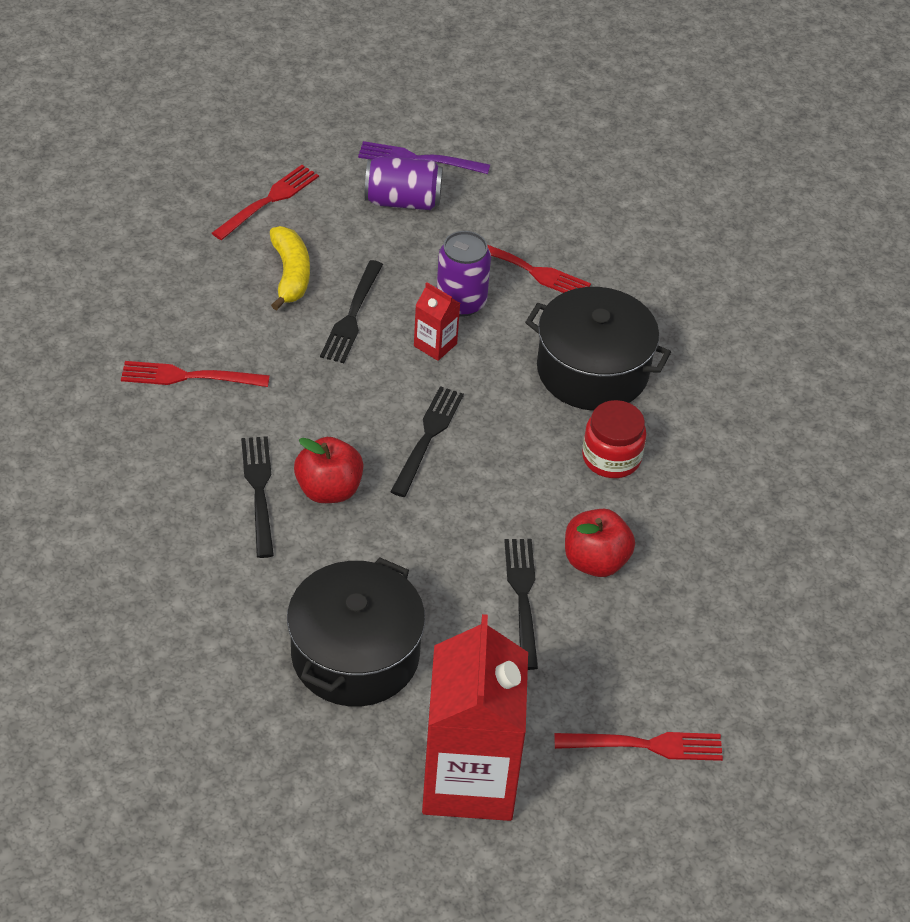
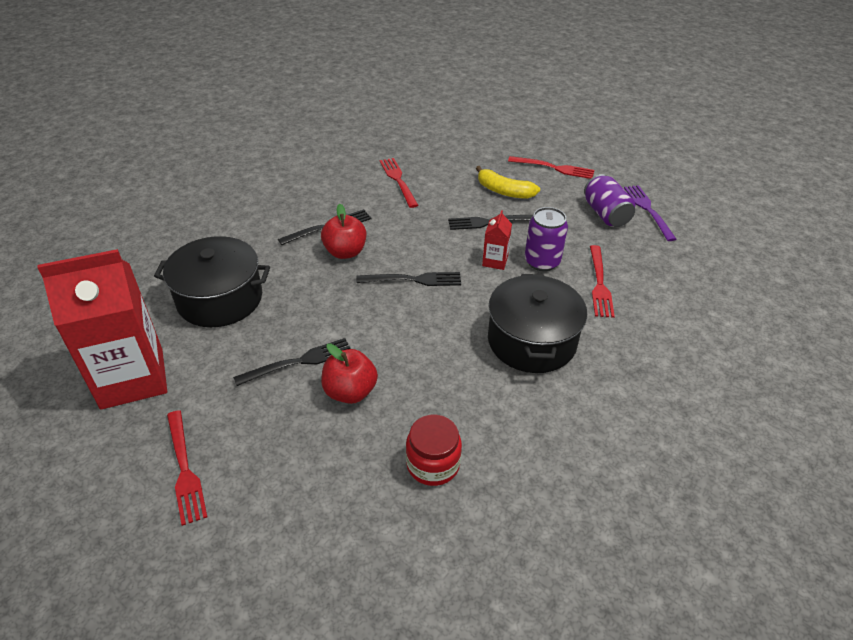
camera: 70 degrees right, 5 degrees down
(290, 274) = (504, 191): yellow banana -> yellow banana turned 60 degrees clockwise
(611, 457) = (455, 374): red jar -> red jar (433, 464)

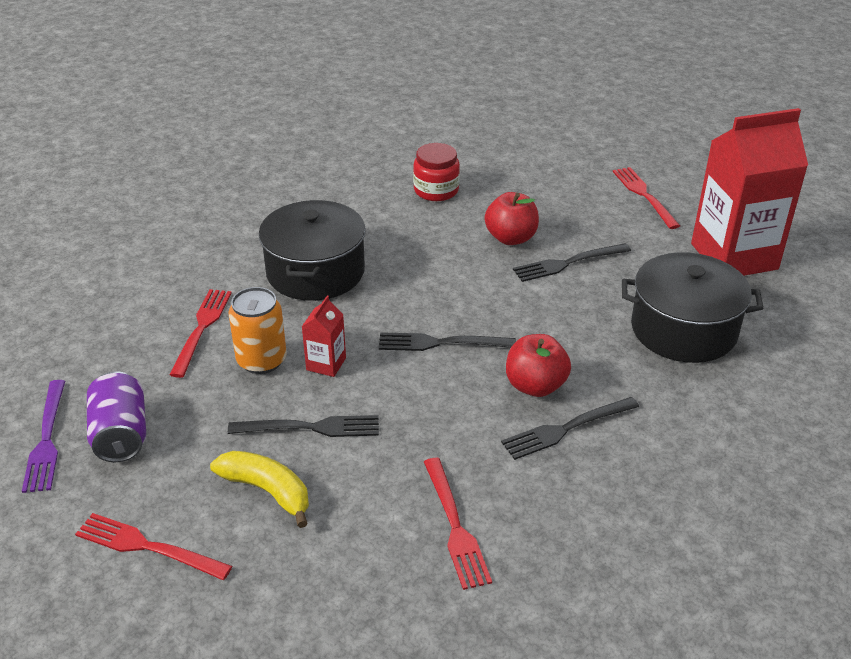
camera: 175 degrees left, 5 degrees down
(542, 261) = (261, 360): purple can -> orange can

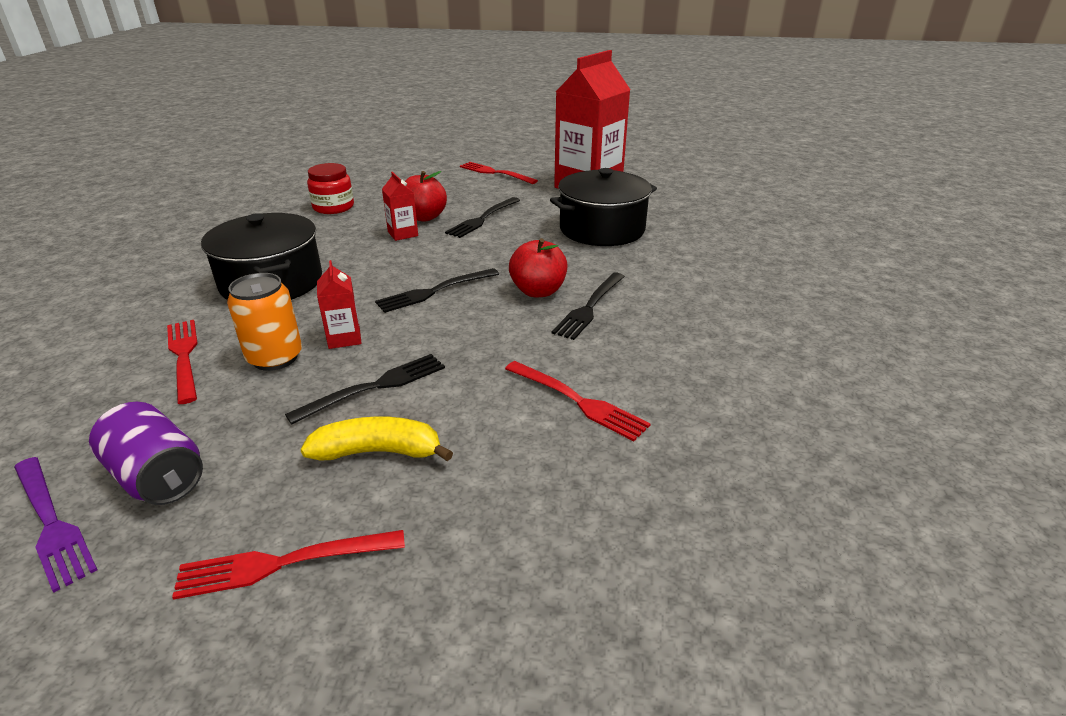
camera: 35 degrees left, 5 degrees down
(472, 254) = (403, 234): none -> red carton

